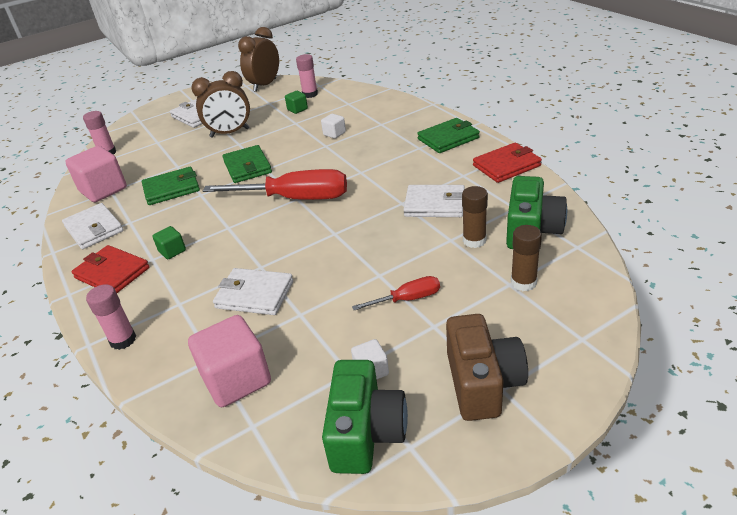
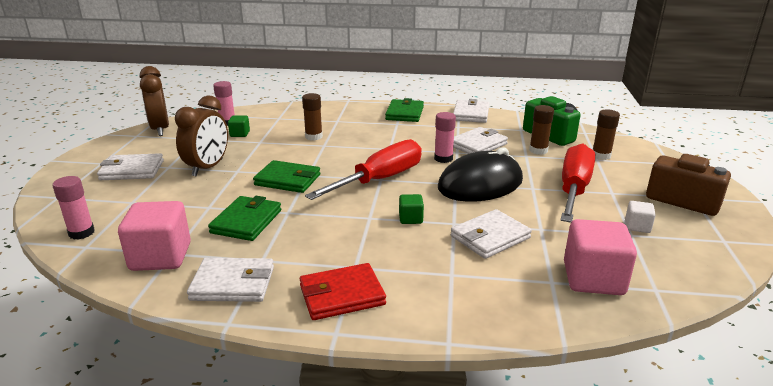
camera: 55 degrees left, 10 degrees down
(123, 340) = (469, 319): pink glue stick -> pink glue stick (443, 158)
(172, 251) = (360, 253): green cube -> green cube (410, 219)
(334, 134) = (313, 137): white cube -> brown glue stick
(349, 245) = (480, 184): none -> black mouse
(366, 433) = (700, 250): green camera -> none
(407, 299) = (573, 189): red screwdriver -> red screwdriver, size x2.02
(506, 166) = (471, 114): red wallet -> white wallet

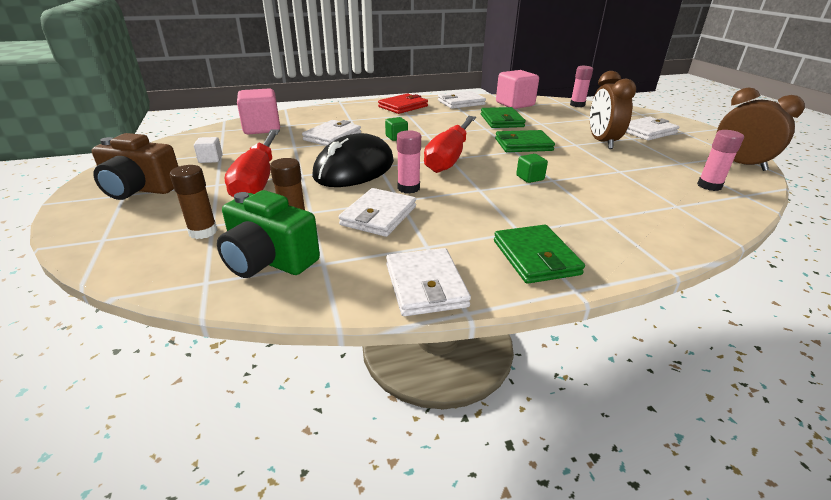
camera: 155 degrees right, 5 degrees up
(240, 134) = (659, 175): green cube -> green cube (530, 178)
(313, 137) = (581, 187): brown glue stick -> none

